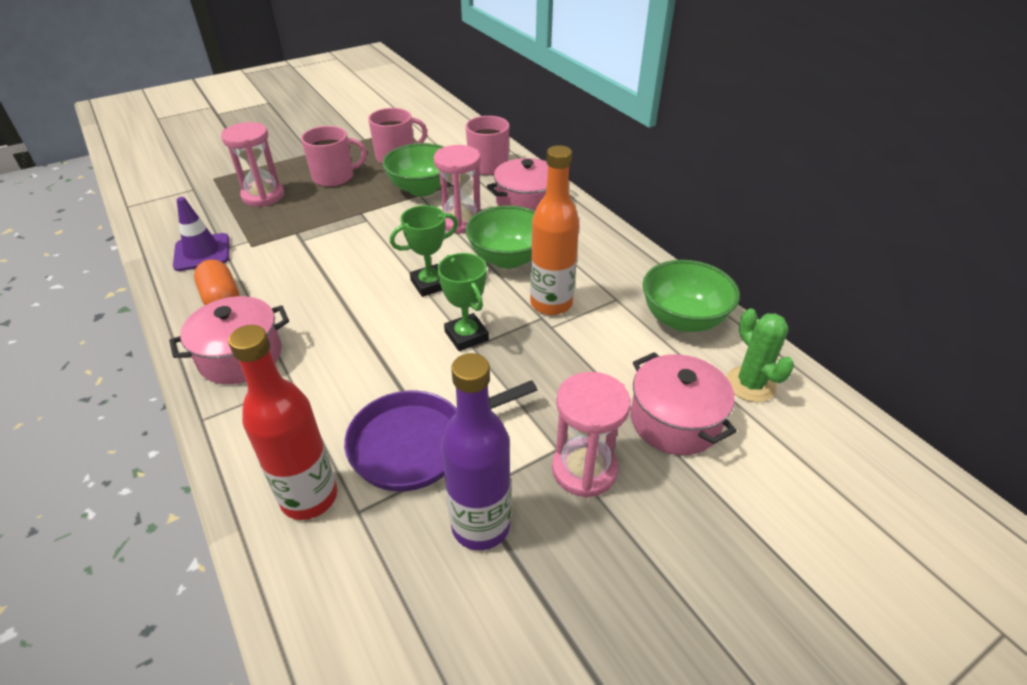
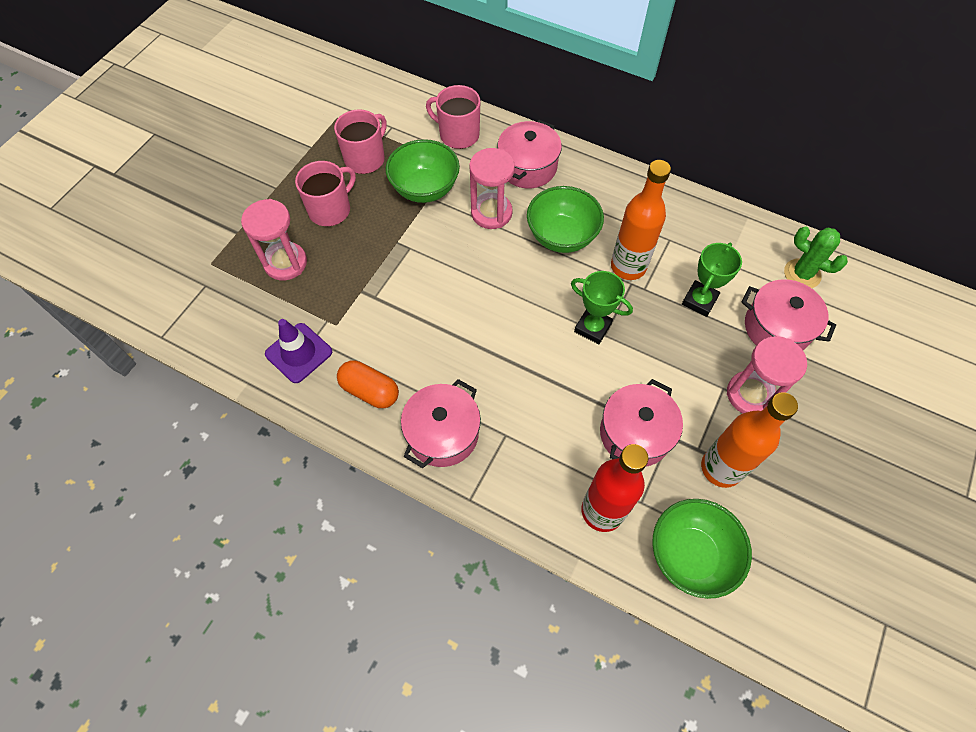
camera: 30 degrees left, 20 degrees up
(417, 444) = (635, 434): purple pan -> pink pot
(430, 284) = (524, 292): green trophy -> green trophy (699, 301)
(480, 526) = (721, 468): purple bottle -> orange bottle
(683, 319) = (726, 237): green bowl -> green bowl (690, 555)

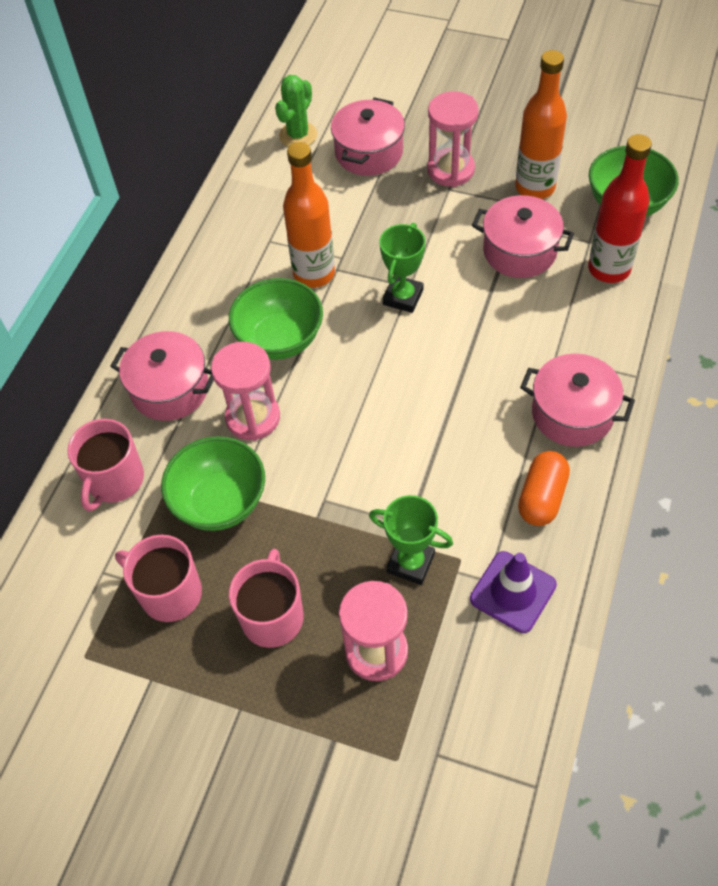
camera: 95 degrees left, 5 degrees down
(330, 210) = (272, 616): pink mug -> pink mug turned 60 degrees clockwise
(699, 301) = (348, 211): green trophy -> green trophy (410, 563)

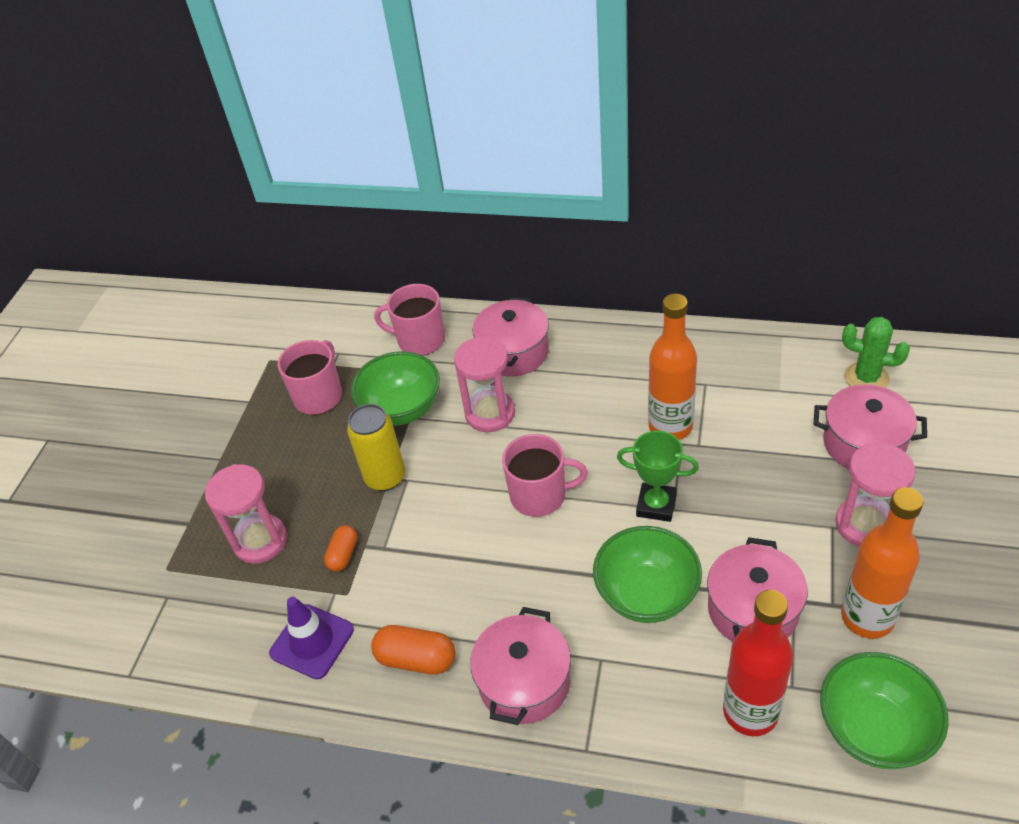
camera: 85 degrees right, 10 degrees down
(272, 616) = (296, 464): pink mug -> pink mug (539, 495)
(280, 339) = (581, 416): green bowl -> green bowl (646, 595)
(315, 521) = (385, 477): none -> yellow can
(410, 563) = (343, 554): green trophy -> orange capsule

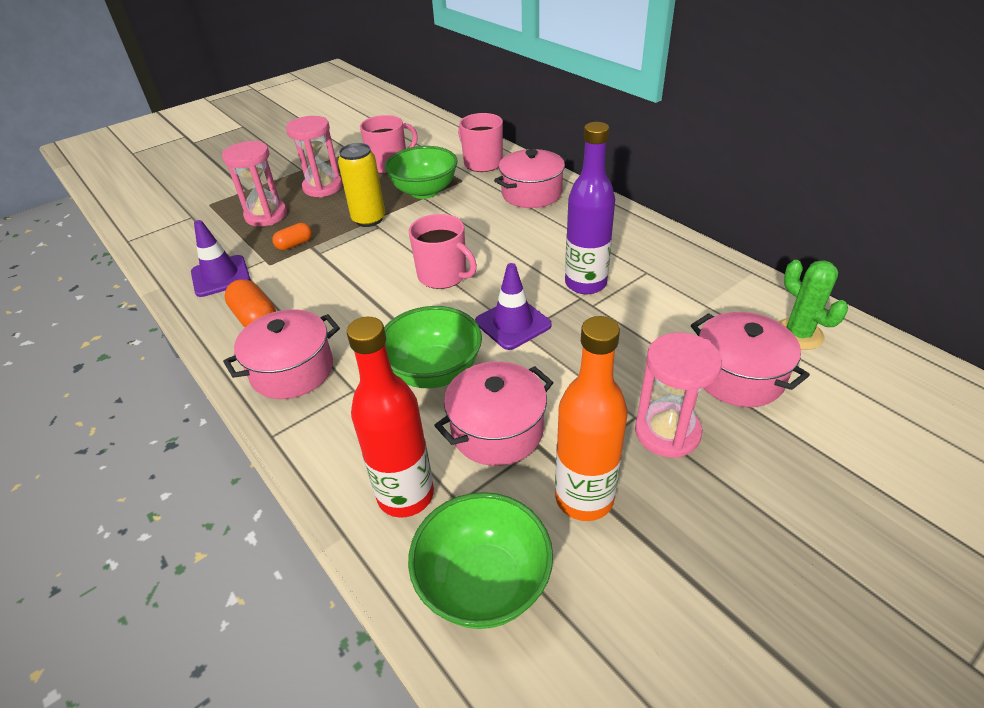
camera: 35 degrees right, 5 degrees down
(490, 413) = (473, 218): pink hourglass -> pink hourglass (323, 187)
(656, 505) = (513, 323): green trophy -> purple traffic cone
(670, 426) = (585, 283): orange bottle -> purple bottle

